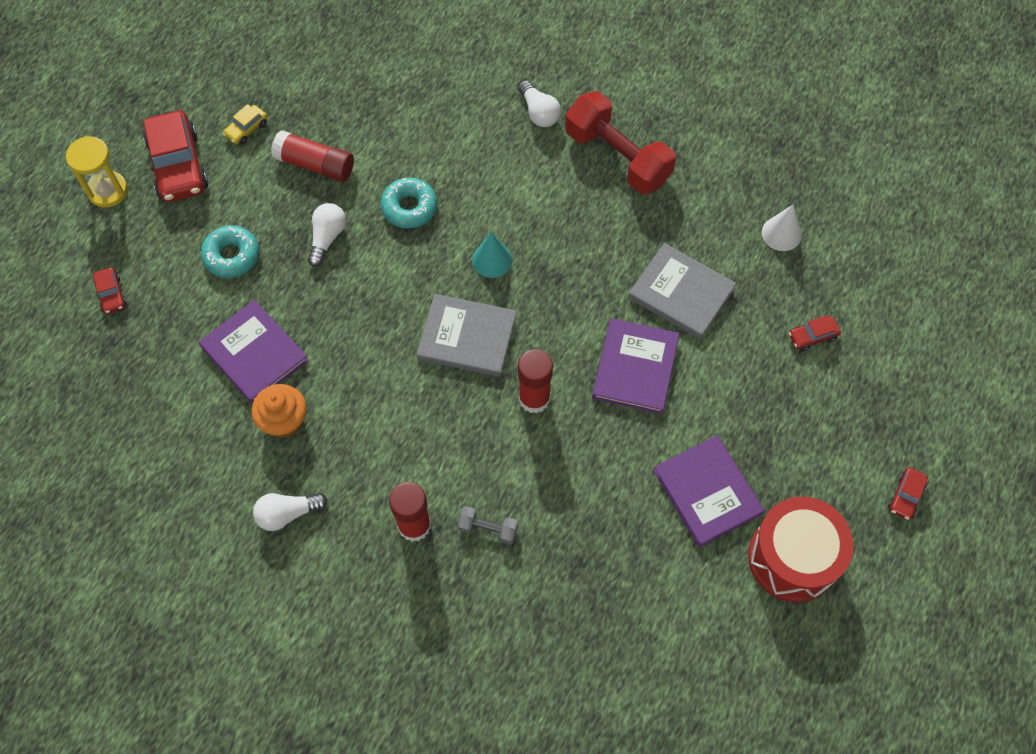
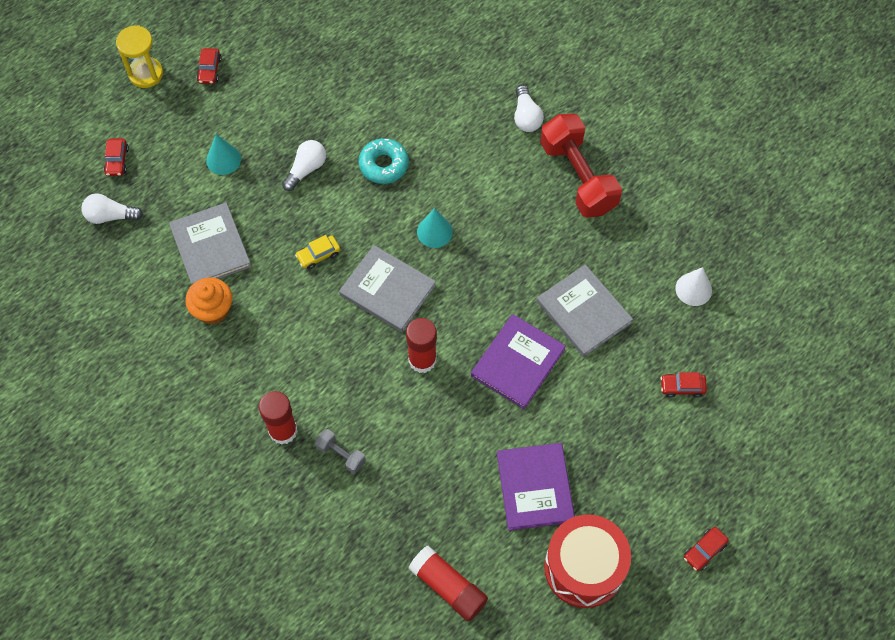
camera: 20 degrees right, 0 degrees up
(178, 165) = (209, 70): red car -> red car, size x0.47
(231, 256) = (223, 159): turquoise donut -> turquoise cone
(246, 129) = (276, 56): yellow car -> yellow car (318, 255)
(254, 354) = (210, 247): purple book -> grey book
(287, 514) = (187, 386): white light bulb -> white light bulb (110, 216)
(315, 164) = (320, 104): red glue stick -> red glue stick (448, 587)

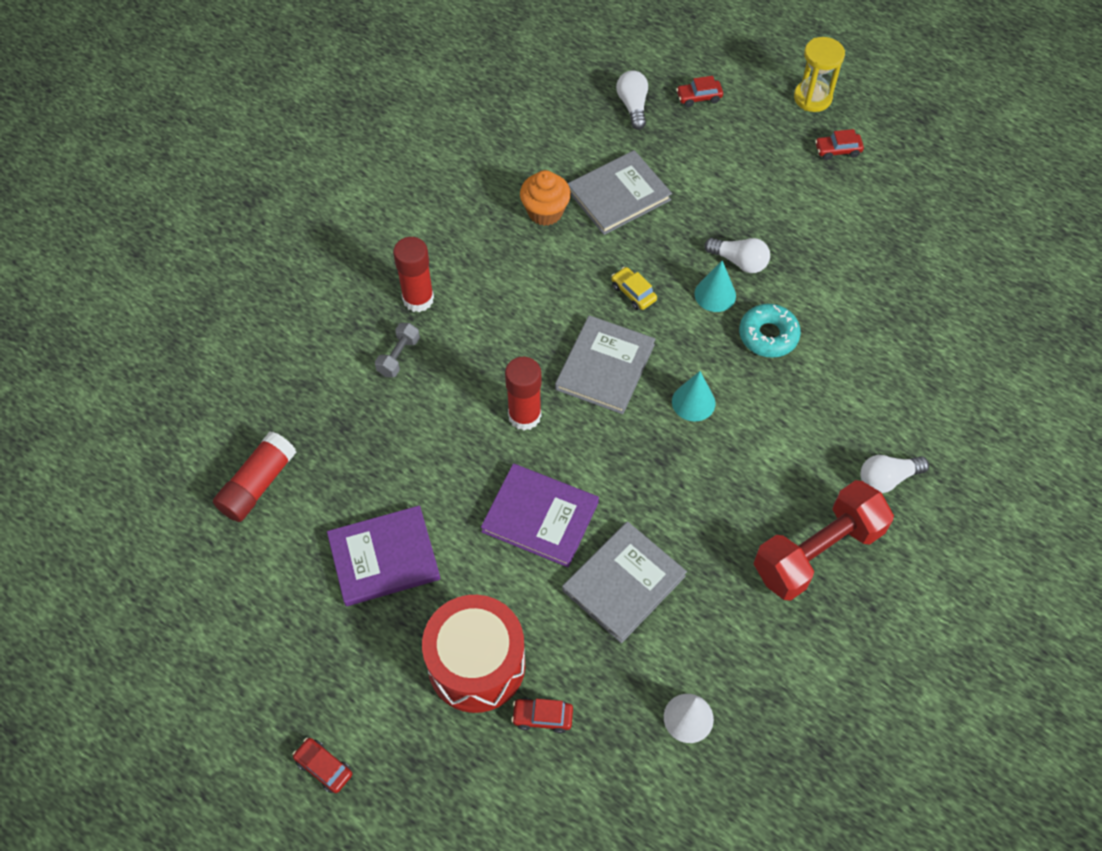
camera: 80 degrees right, 5 degrees down
(223, 159) = (728, 185): turquoise cone -> turquoise cone (715, 294)
(584, 568) = (291, 625): red drum -> red drum (476, 664)
(682, 387) = (542, 717): red car -> red car turned 75 degrees counterclockwise

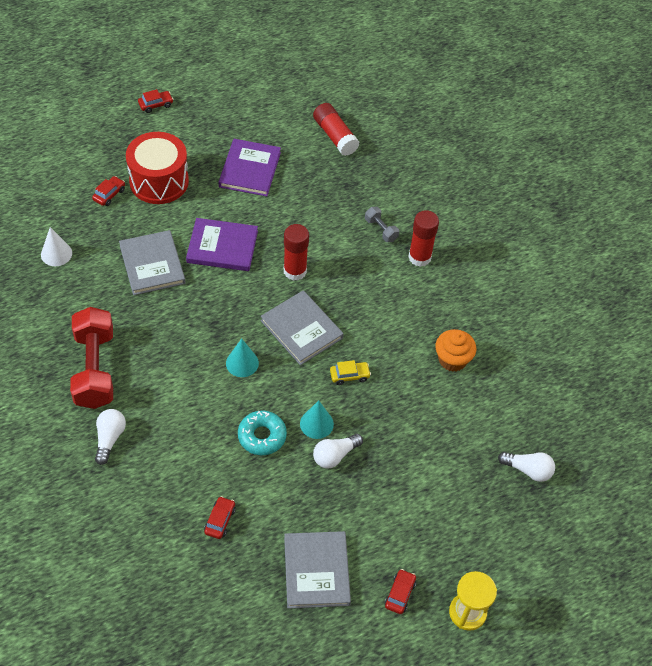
camera: 115 degrees right, 5 degrees down
(540, 516) = (222, 247): purple book -> purple book turned 45 degrees clockwise
(618, 195) = (442, 412): grey book -> grey book (316, 571)
(699, 97) = (513, 523): red car -> red car (220, 520)

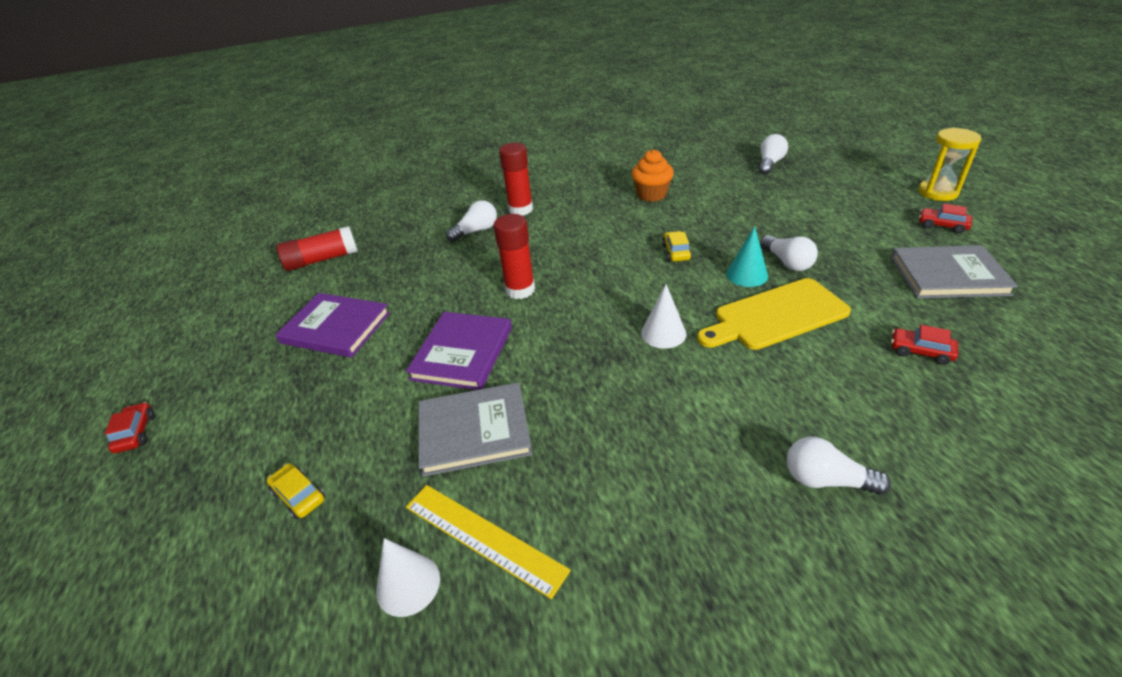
camera: 75 degrees left, 15 degrees down
(80, 280) = (483, 538): none -> yellow ruler
(95, 369) = (686, 506): red dumbbell -> none
(109, 194) = (299, 496): red car -> yellow car
(159, 181) = (305, 426): red drum -> none
(242, 363) = (663, 333): turquoise cone -> white cone
(262, 436) = (776, 316): turquoise donut -> yellow cutting board
(301, 329) = (610, 285): grey book -> none
(381, 230) = (476, 231): grey dumbbell -> white light bulb

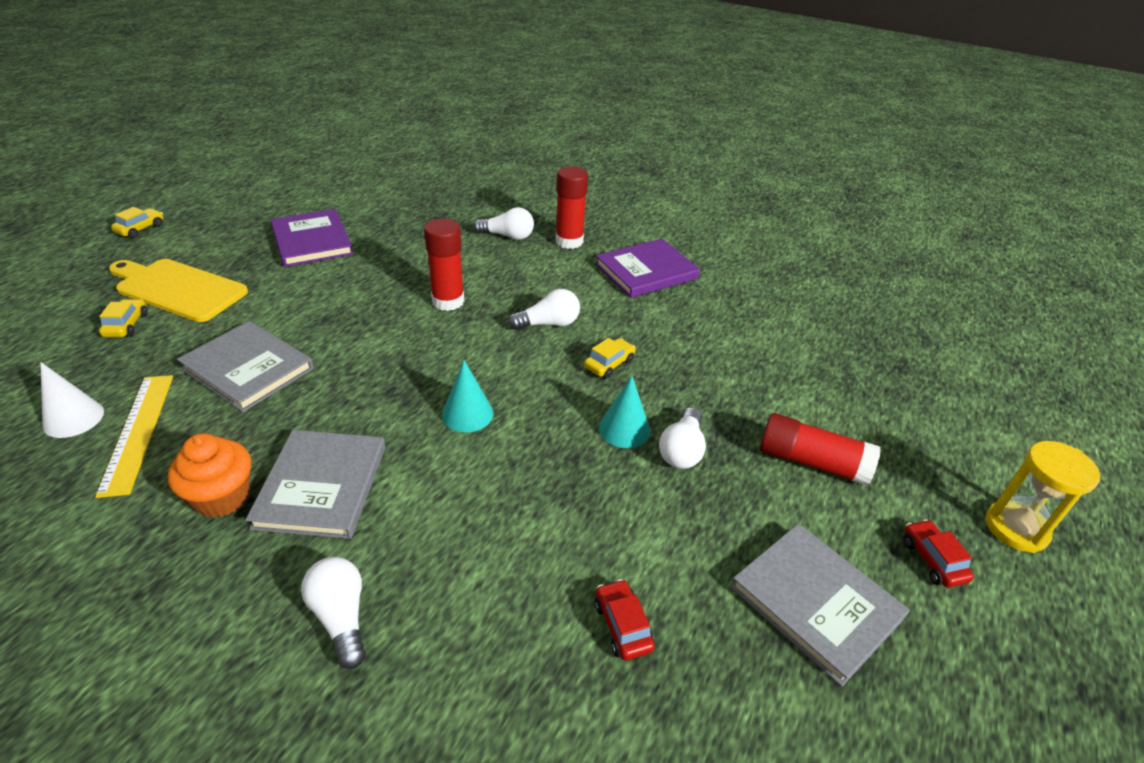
camera: 40 degrees right, 0 degrees up
(136, 433) = (140, 229): red car -> yellow car
(322, 260) = (387, 189): red glue stick -> red glue stick (811, 462)
(462, 353) = (335, 315): purple book -> purple book (646, 271)
(651, 195) = (694, 302): orange cupcake -> orange cupcake (222, 497)
(663, 333) = (467, 414): white cone -> turquoise cone
(673, 439) = (322, 486): none -> grey book
(770, 163) = (875, 356): white light bulb -> white light bulb (548, 324)
(776, 316) = (572, 480): yellow cutting board -> yellow cutting board (178, 289)

